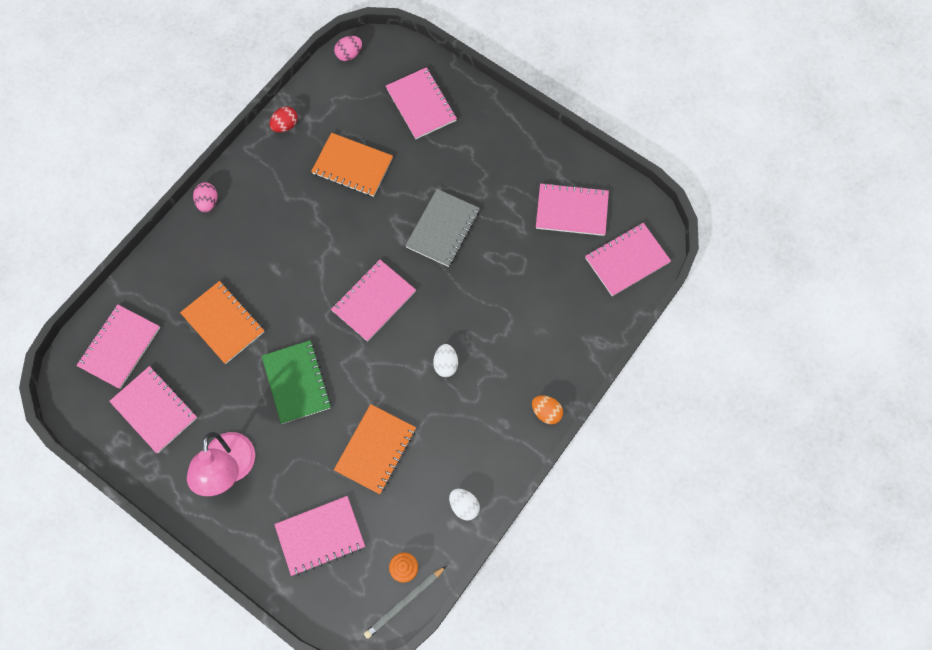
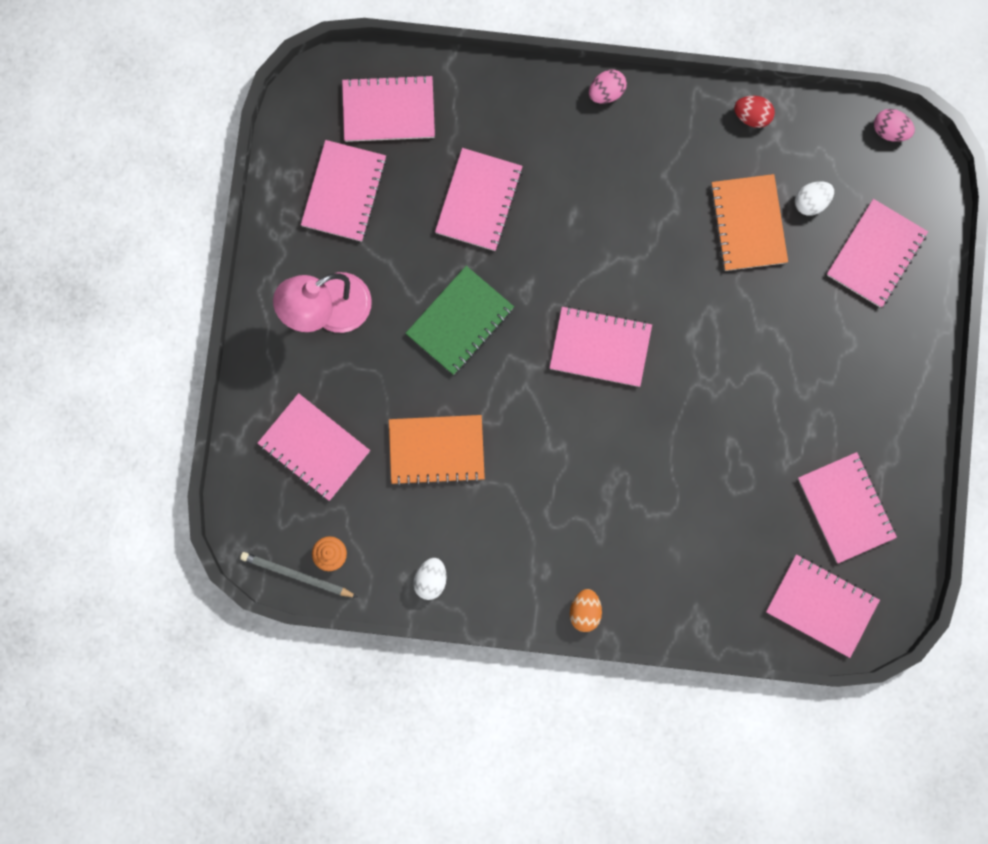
camera: 60 degrees right, 10 degrees up
(223, 323) = (479, 200): orange notebook -> pink notebook
(443, 229) = (733, 372): grey notebook -> none
(446, 364) = (574, 469): white egg -> white egg (811, 202)

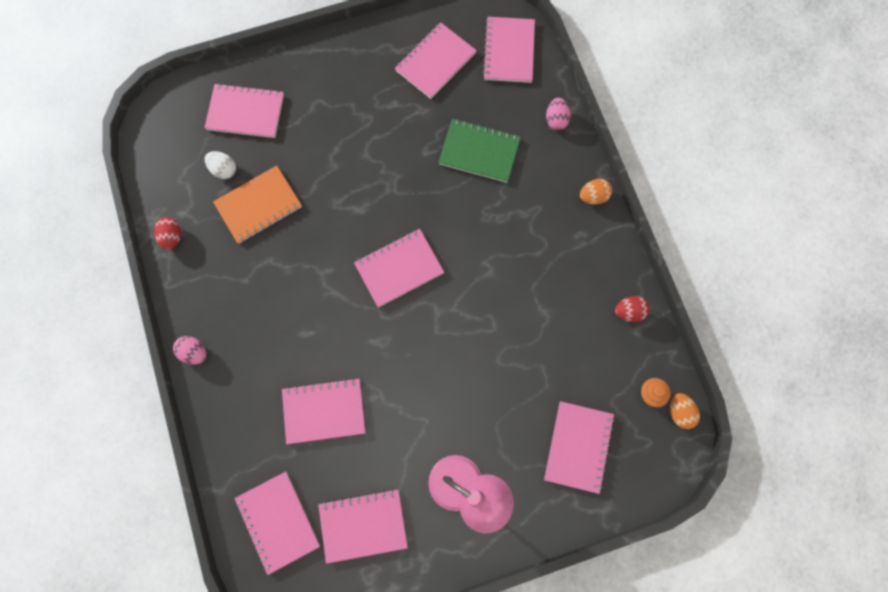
camera: 115 degrees left, 5 degrees down
(297, 575) = (679, 412): grey pencil -> orange egg
(431, 580) = (629, 312): white egg -> red egg
(436, 450) = (533, 352): orange notebook -> none
(460, 321) = (427, 381): green notebook -> green notebook (479, 152)
(600, 347) = (399, 268): pink notebook -> pink notebook turned 75 degrees clockwise
(890, 130) = (147, 139): pink egg -> pink egg (556, 120)

